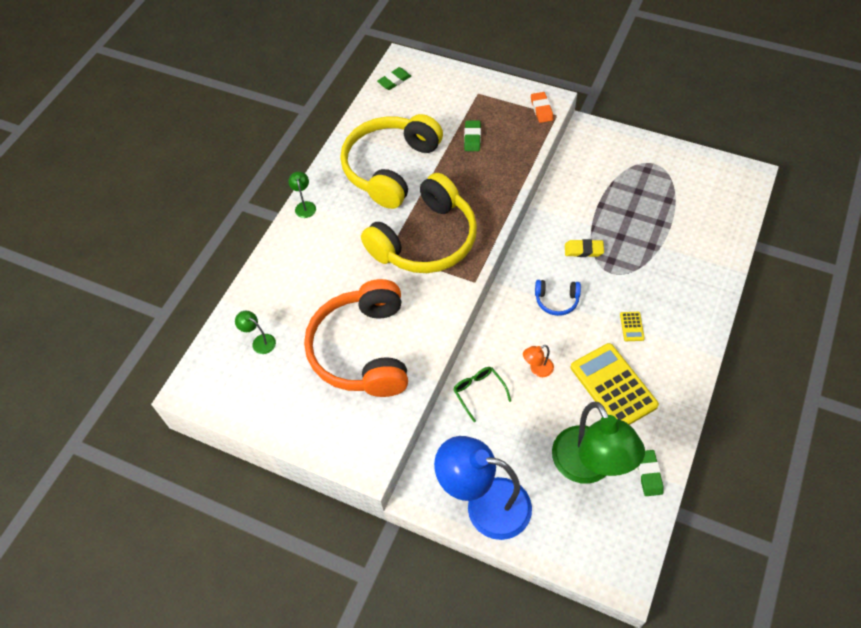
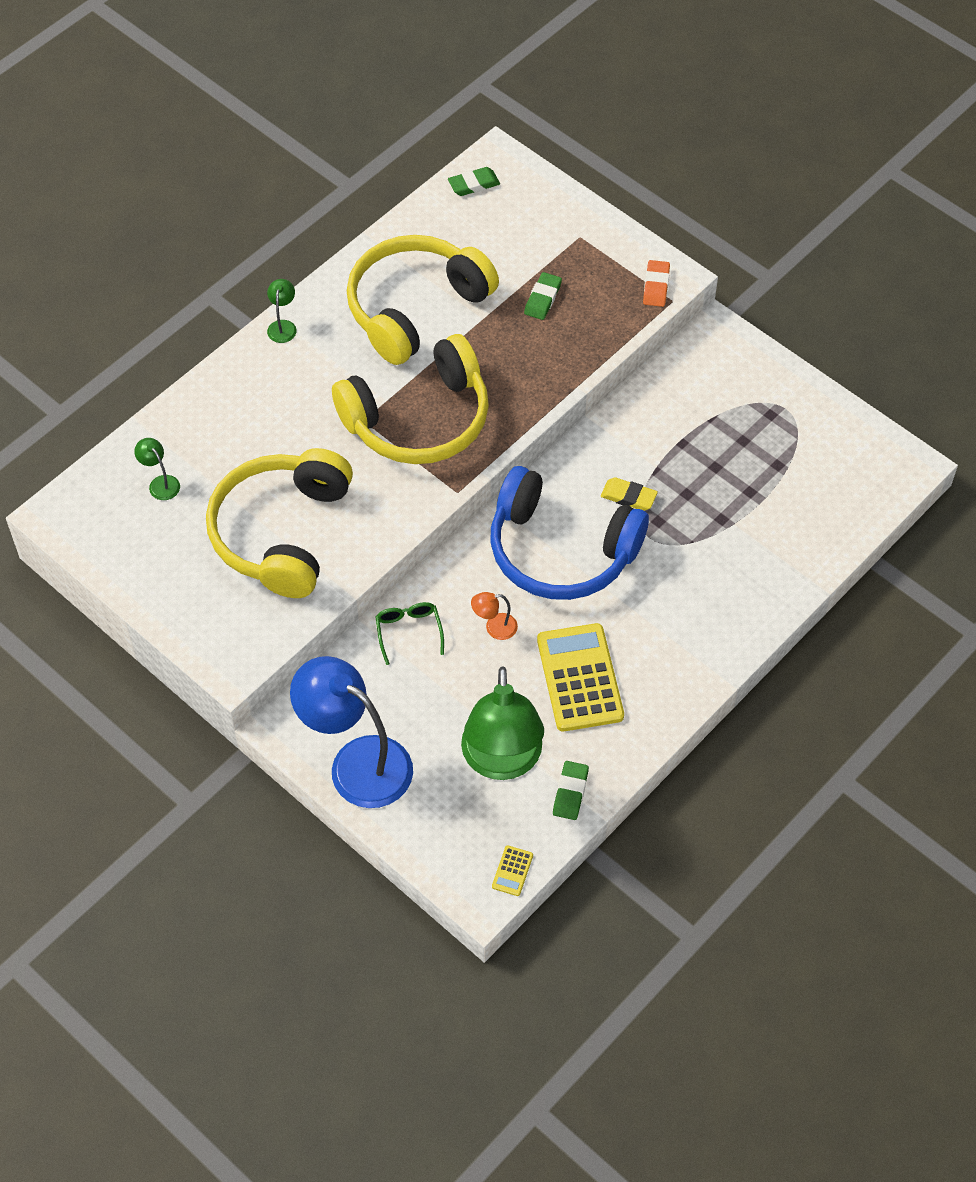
camera: 15 degrees right, 0 degrees up
(363, 350) = (282, 533): orange headphones -> yellow headphones
(556, 300) = (561, 550): blue headphones -> blue headphones, size x2.39
(631, 326) = (641, 613): yellow calculator -> yellow calculator (512, 871)

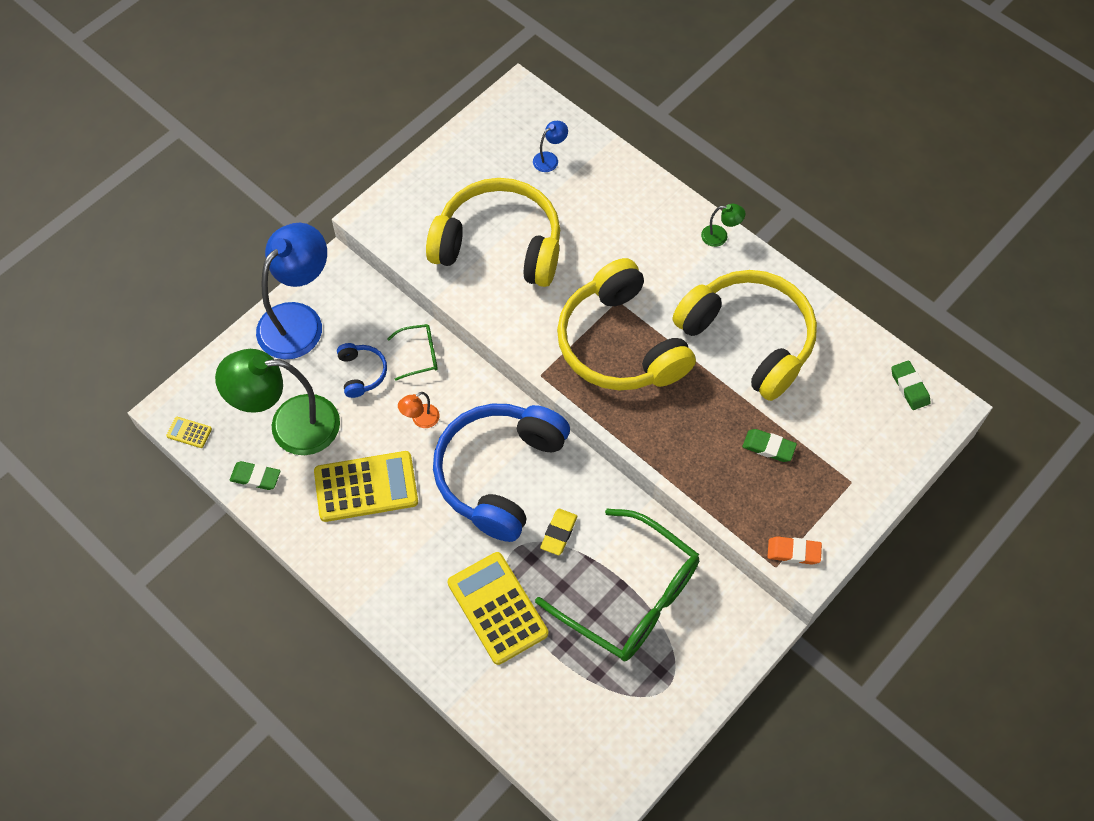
camera: 90 degrees right, 5 degrees up
(160, 483) = (550, 159): green lamp -> blue lamp
(432, 690) = (361, 373): none -> blue headphones
(494, 627) = (420, 420): orange lamp -> orange lamp turned 120 degrees counterclockwise
(696, 435) = (631, 597): none -> green glasses
(715, 550) = (497, 608): none -> yellow calculator

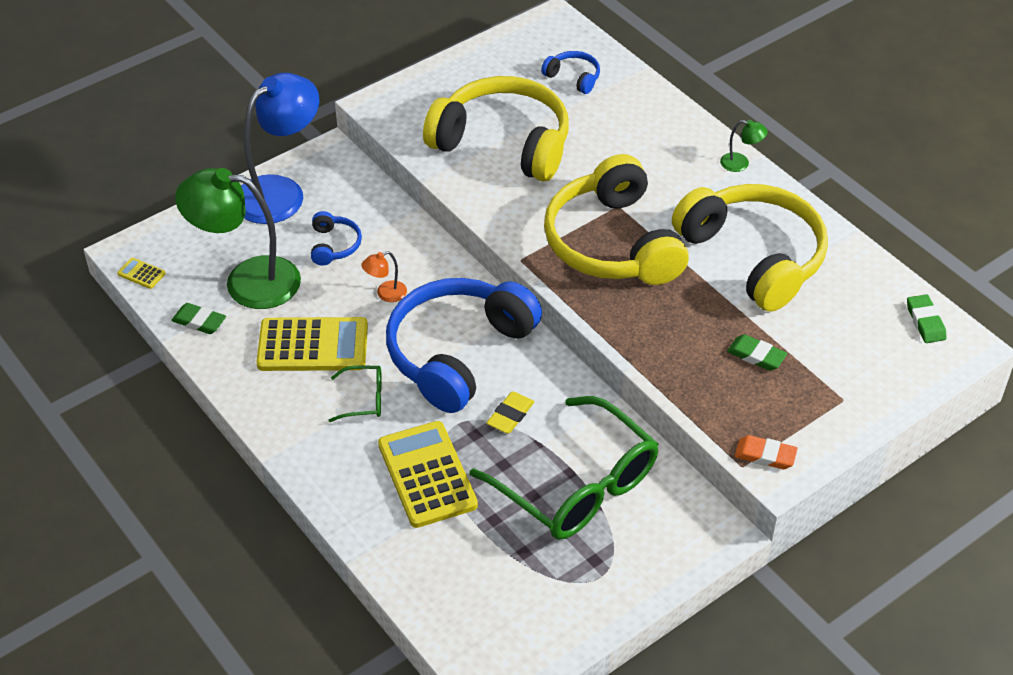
camera: 10 degrees right, 15 degrees down
(420, 354) = (399, 237): green glasses -> green glasses (364, 399)
(550, 159) = (573, 77): blue lamp -> blue headphones

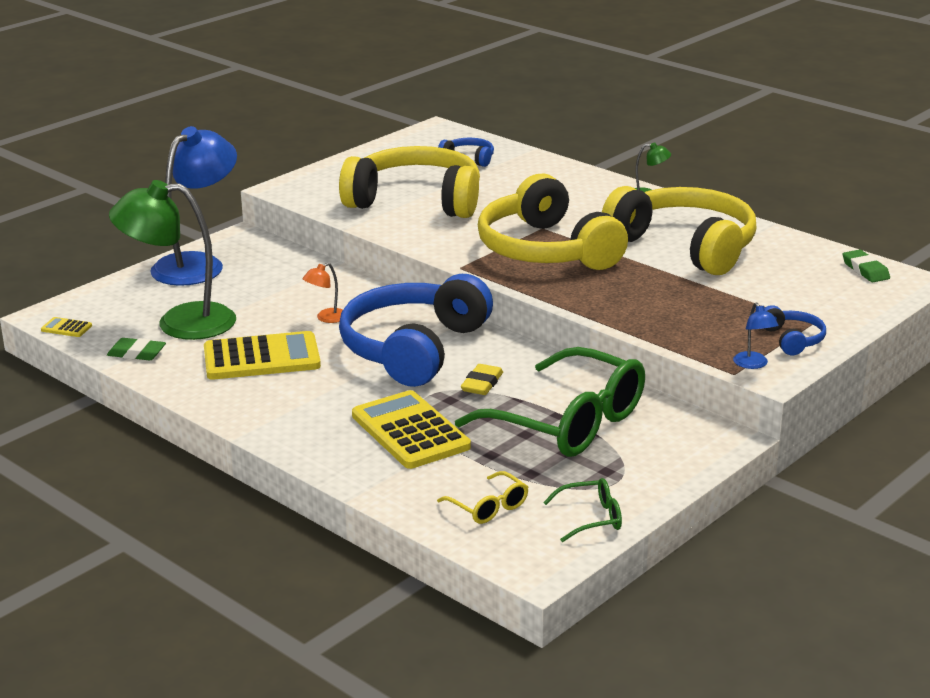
camera: 10 degrees left, 20 degrees down
(334, 245) = (263, 292): blue headphones -> blue headphones (792, 339)
(364, 399) = (327, 388): green glasses -> green glasses (591, 518)
(473, 593) = (489, 507): none -> yellow glasses
(756, 355) = (715, 304): green eraser -> none
(765, 455) = (753, 364): orange eraser -> blue lamp

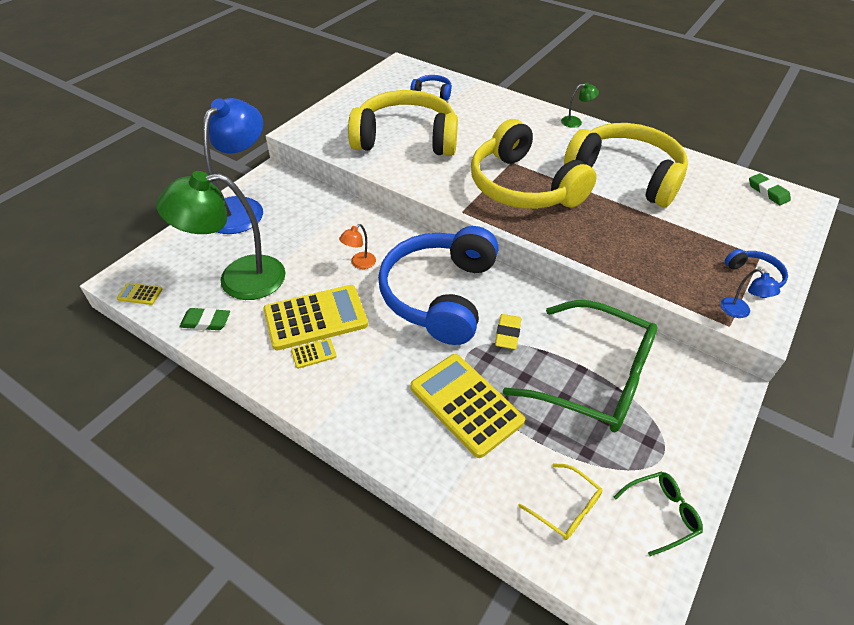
camera: 10 degrees left, 20 degrees up
(251, 384) = (314, 354): none -> yellow calculator

